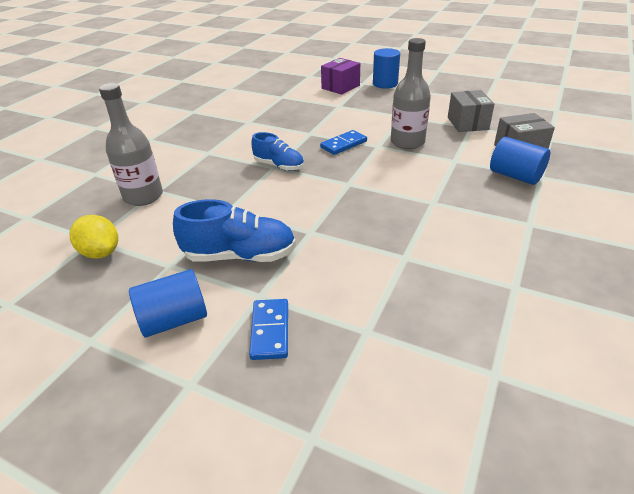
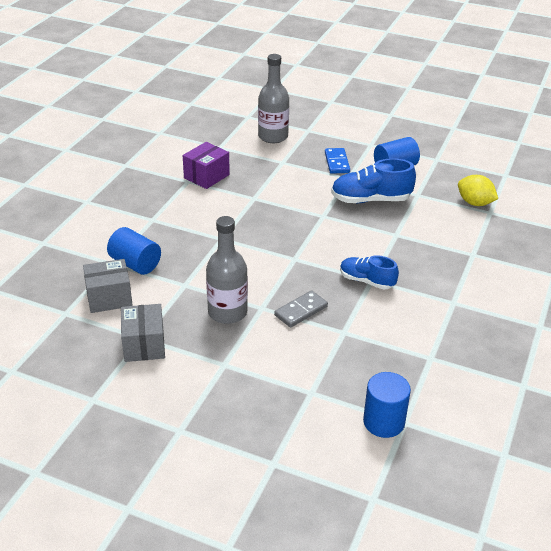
camera: 175 degrees right, 0 degrees up
(143, 196) = (481, 248): grey bottle -> grey bottle (273, 136)
(340, 87) = (311, 450): purple box -> purple box (206, 176)
(343, 144) = (301, 311): blue domino -> grey domino
(385, 84) = (235, 458): blue cylinder -> blue cylinder (384, 422)

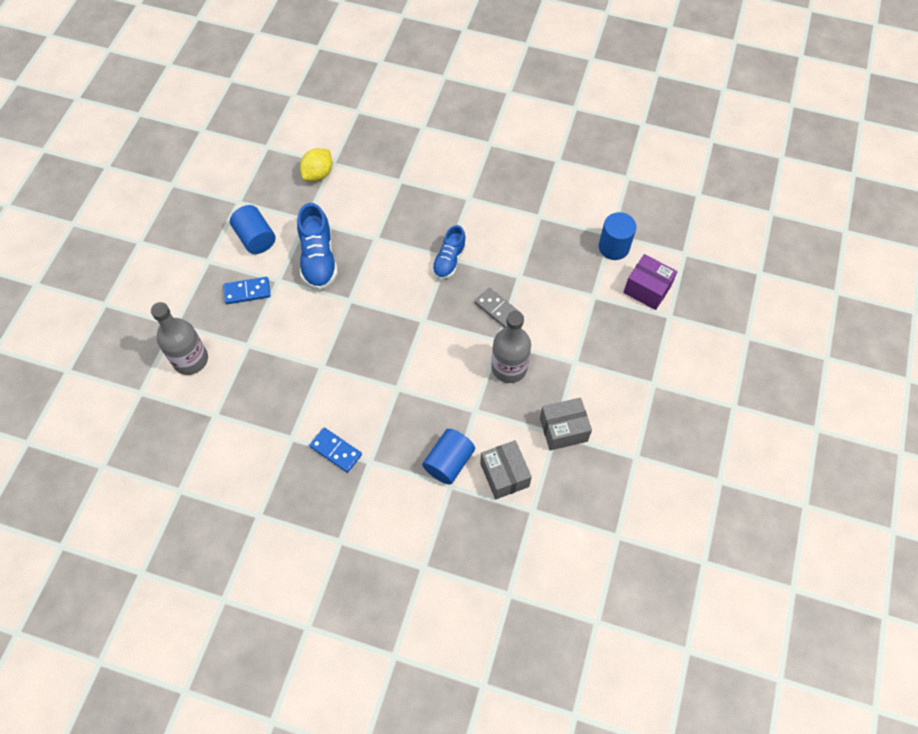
camera: 95 degrees left, 25 degrees up
(168, 202) = (335, 451): none -> blue domino
(206, 176) = (280, 419): purple box -> purple box (647, 289)

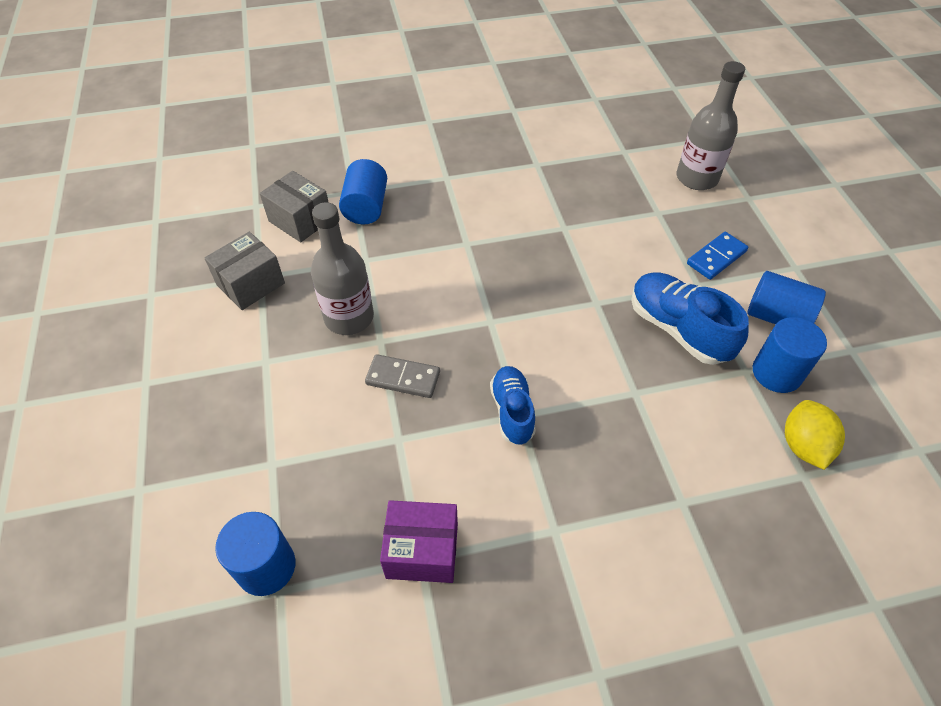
camera: 150 degrees right, 10 degrees down
(291, 210) = (776, 373): none -> blue cylinder
(335, 451) = (486, 172): blue domino -> none
(647, 289) = (186, 517): purple box -> purple box (422, 551)

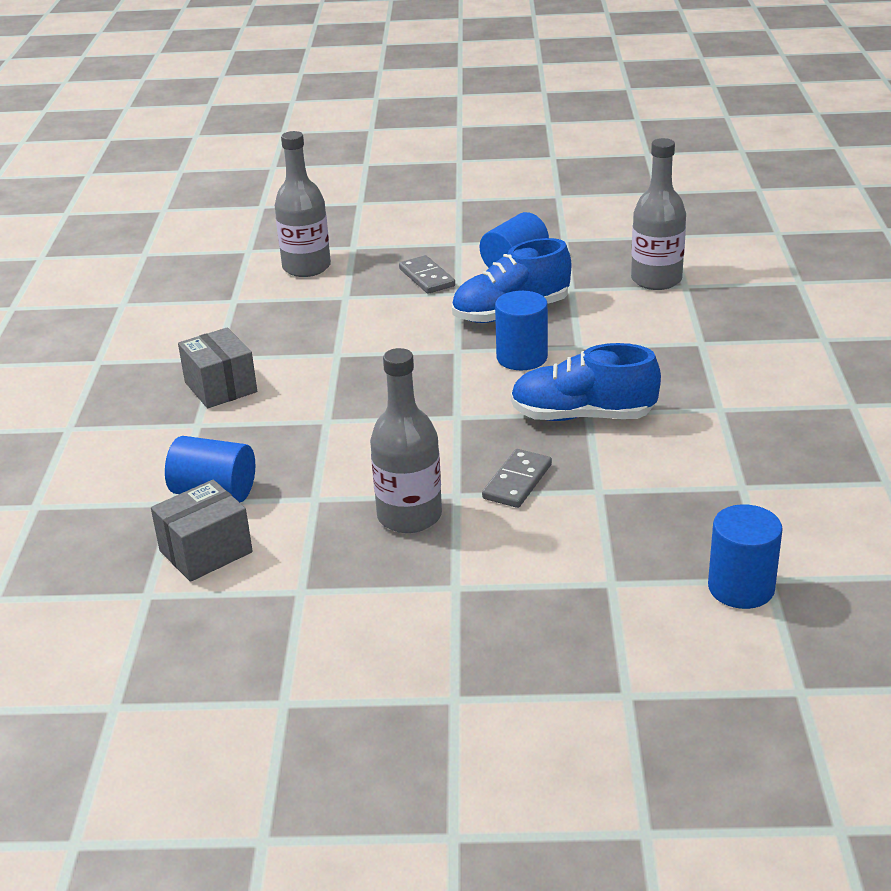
camera: 75 degrees left, 20 degrees down
(251, 284) = (311, 599): grey box -> grey box (220, 387)
(422, 551) = (733, 485): purple box -> none
(512, 411) = (582, 416): blue shoe -> blue shoe, size x1.53
(716, 257) = (426, 278): blue domino -> grey domino
(776, 373) = (578, 276): blue cylinder -> blue cylinder (522, 358)
(803, 446) = (656, 280): yellow lemon -> grey bottle

